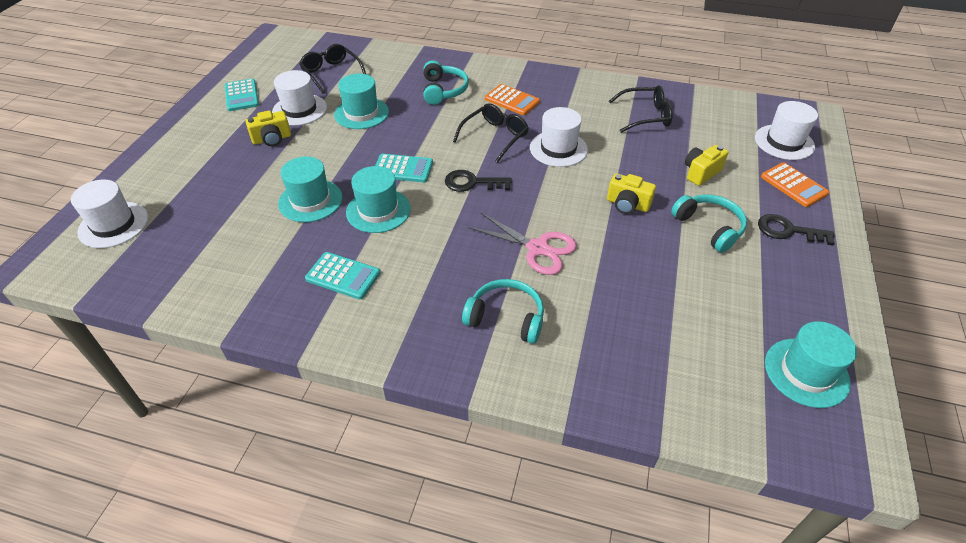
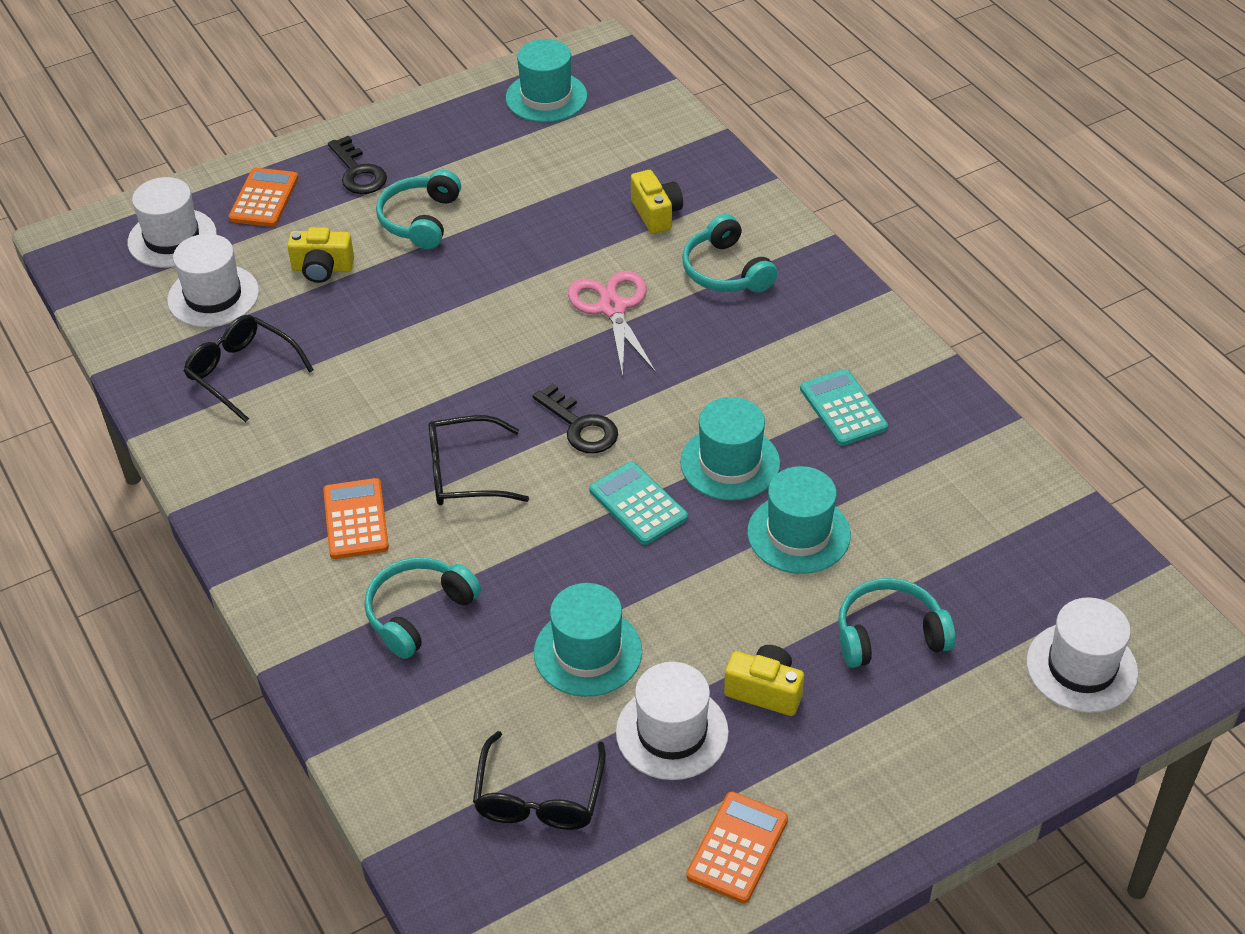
camera: 135 degrees left, 0 degrees up
(228, 186) = (889, 634): none -> turquoise headphones
(242, 95) = (737, 848): turquoise calculator -> orange calculator
(558, 149) = (417, 402): white hat -> white hat (213, 296)
(627, 204) = (456, 289): yellow camera -> yellow camera (656, 214)

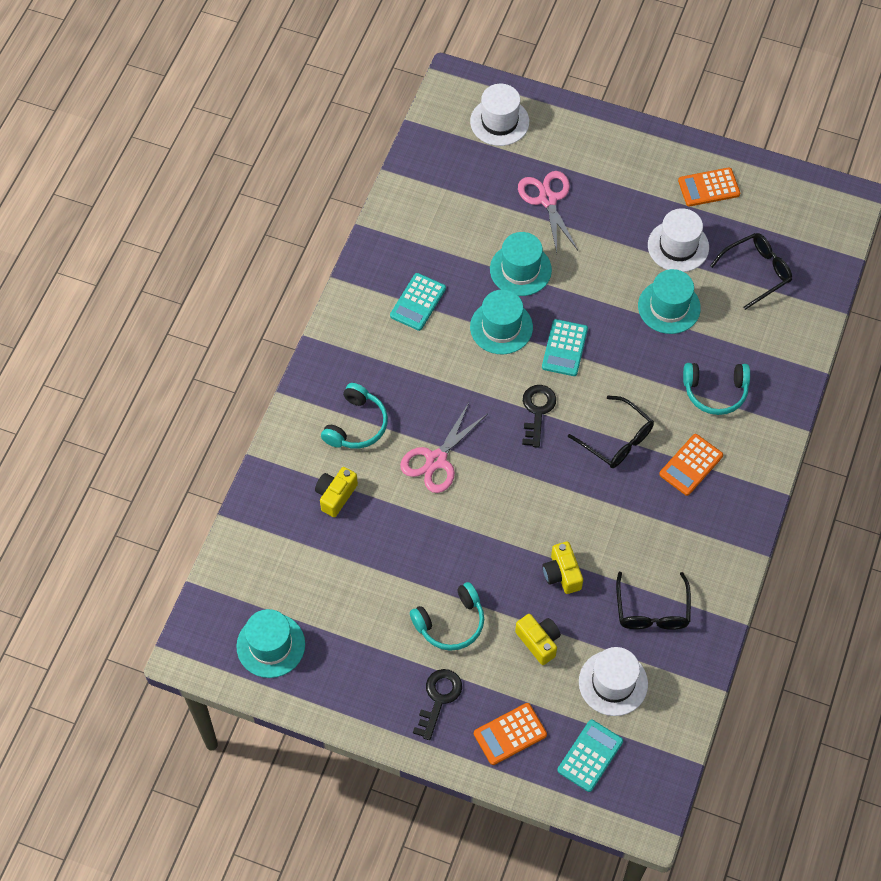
camera: 130 degrees left, 15 degrees up
(172, 238) = (590, 756): white hat -> turquoise calculator
(765, 691) = (623, 226): yellow camera -> yellow camera (562, 574)
(889, 634) = (547, 199): turquoise headphones -> pink scissors

